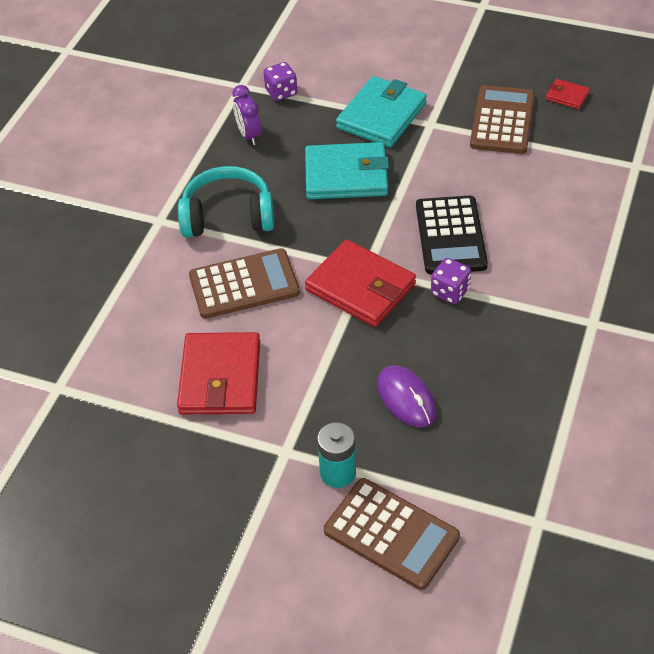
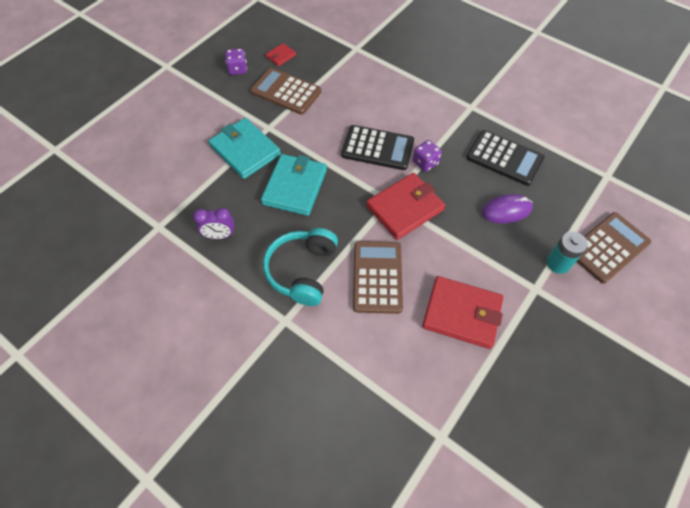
camera: 75 degrees left, 10 degrees up
(281, 92) = (183, 202): purple dice -> purple dice (238, 69)
(506, 381) = (504, 158): none -> black calculator

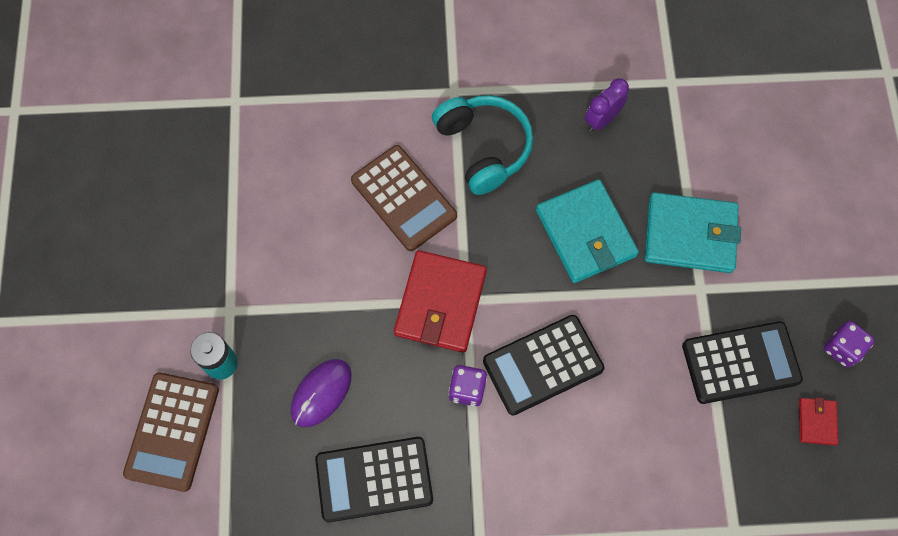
camera: 140 degrees right, 10 degrees up
(286, 92) = (740, 363): brown calculator -> black calculator
(461, 313) = (290, 224): red wallet -> none

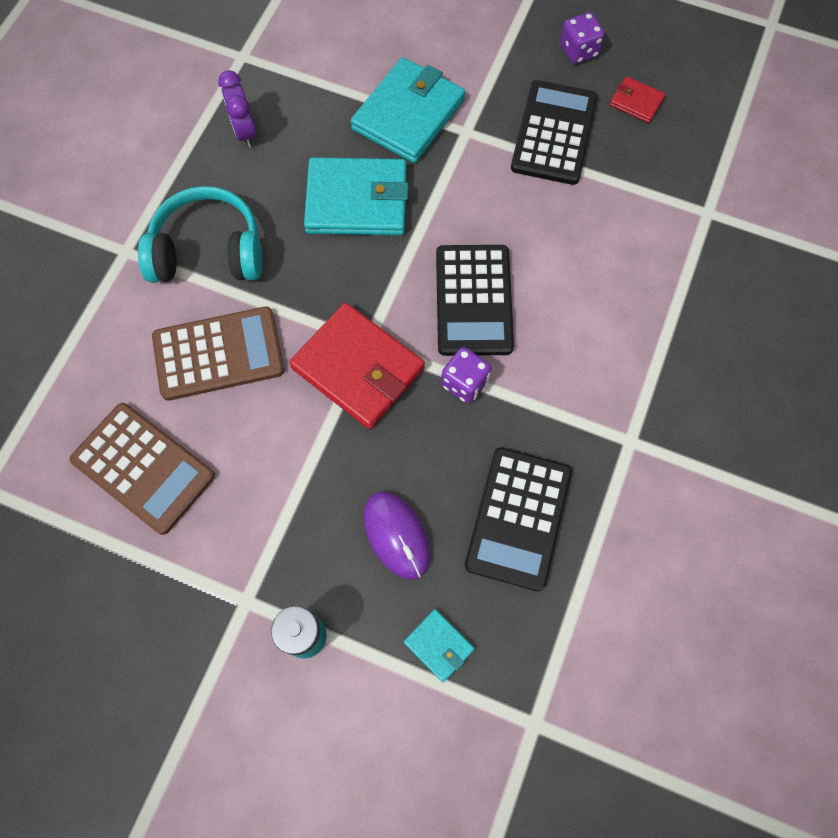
camera: 65 degrees left, 0 degrees up
(172, 431) = (359, 728): brown calculator -> brown calculator (143, 468)
(252, 461) = (438, 645): none -> turquoise wallet

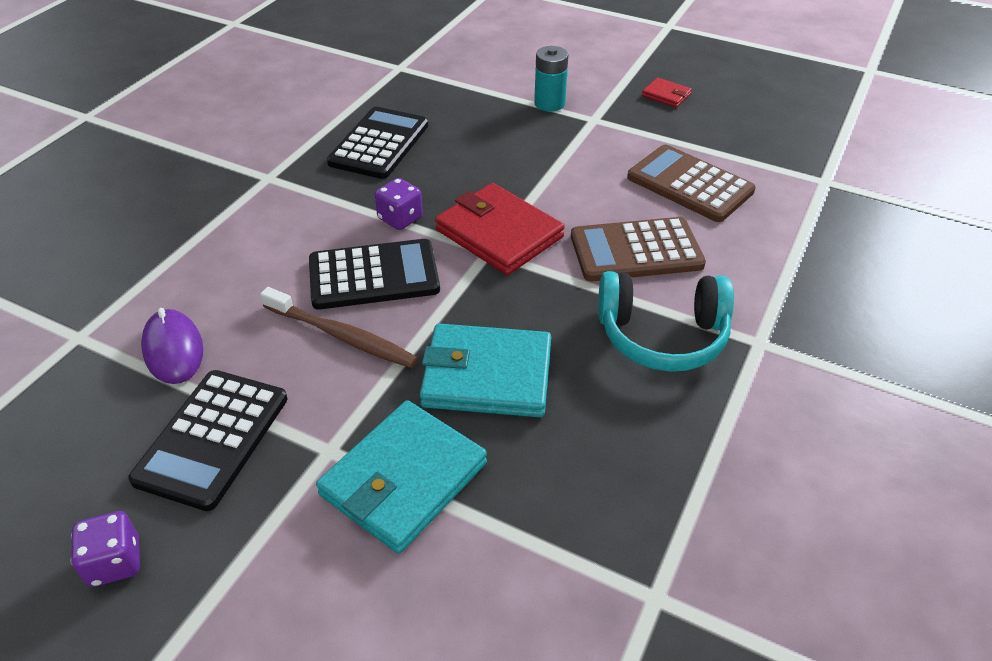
camera: 175 degrees left, 25 degrees down
(245, 132) = (636, 471): purple clock -> none
(397, 535) = (477, 141): purple mouse -> purple mouse (173, 349)
(438, 645) = (455, 96): turquoise wallet -> none
(473, 300) = (374, 275): black calculator -> black calculator turned 75 degrees clockwise
(484, 230) = (342, 336): none -> brown toothbrush
(636, 102) = (77, 474): red wallet -> red wallet (666, 95)

